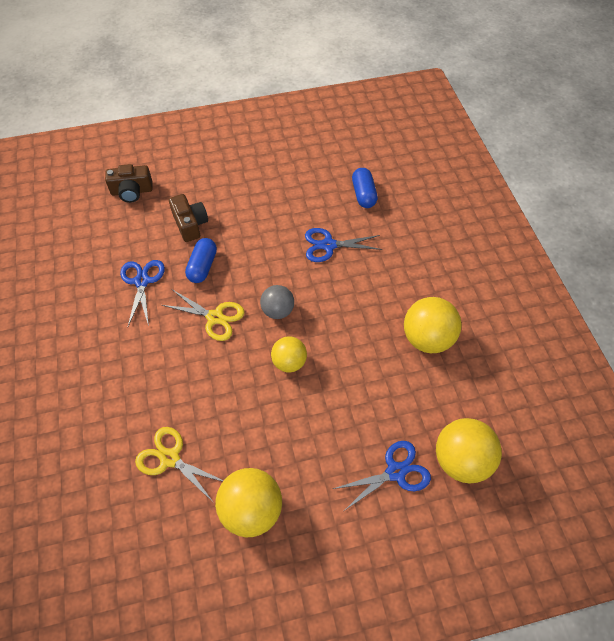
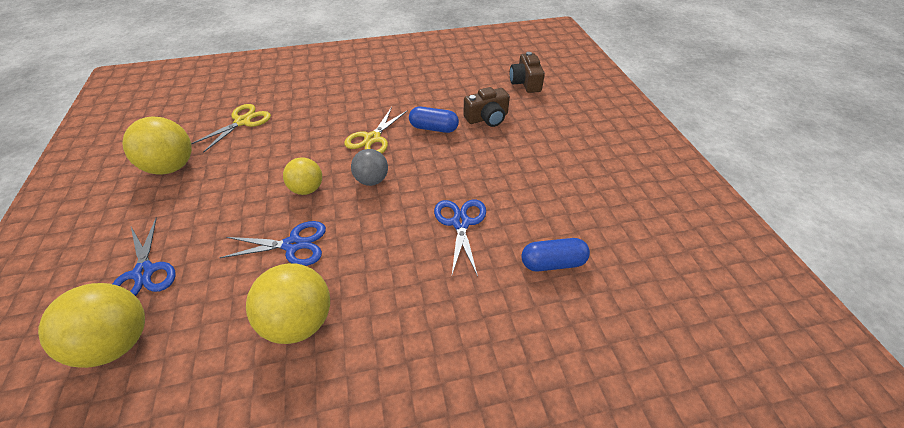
camera: 90 degrees right, 10 degrees down
(142, 281) = (419, 96): blue scissors -> blue scissors (293, 245)

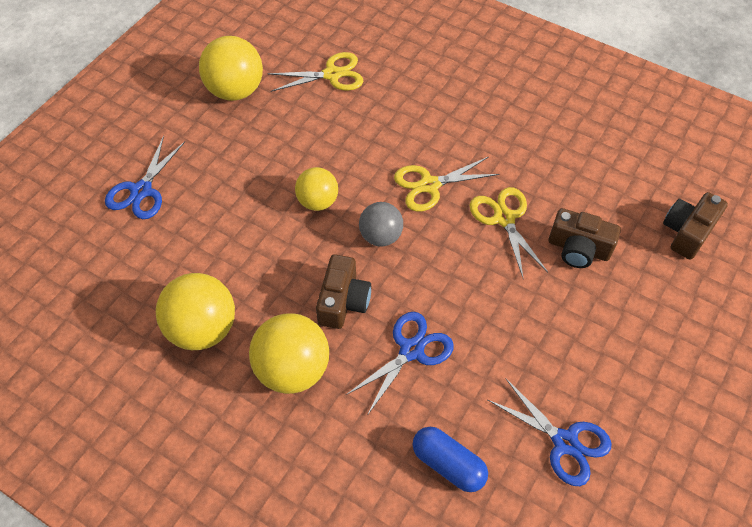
camera: 45 degrees right, 10 degrees up
(118, 342) = (87, 241): yellow ball -> yellow ball (293, 369)
(293, 245) = (257, 253): blue scissors -> blue scissors (564, 442)
(387, 229) = (343, 301): none -> brown camera
(434, 128) = (504, 218): blue capsule -> yellow scissors

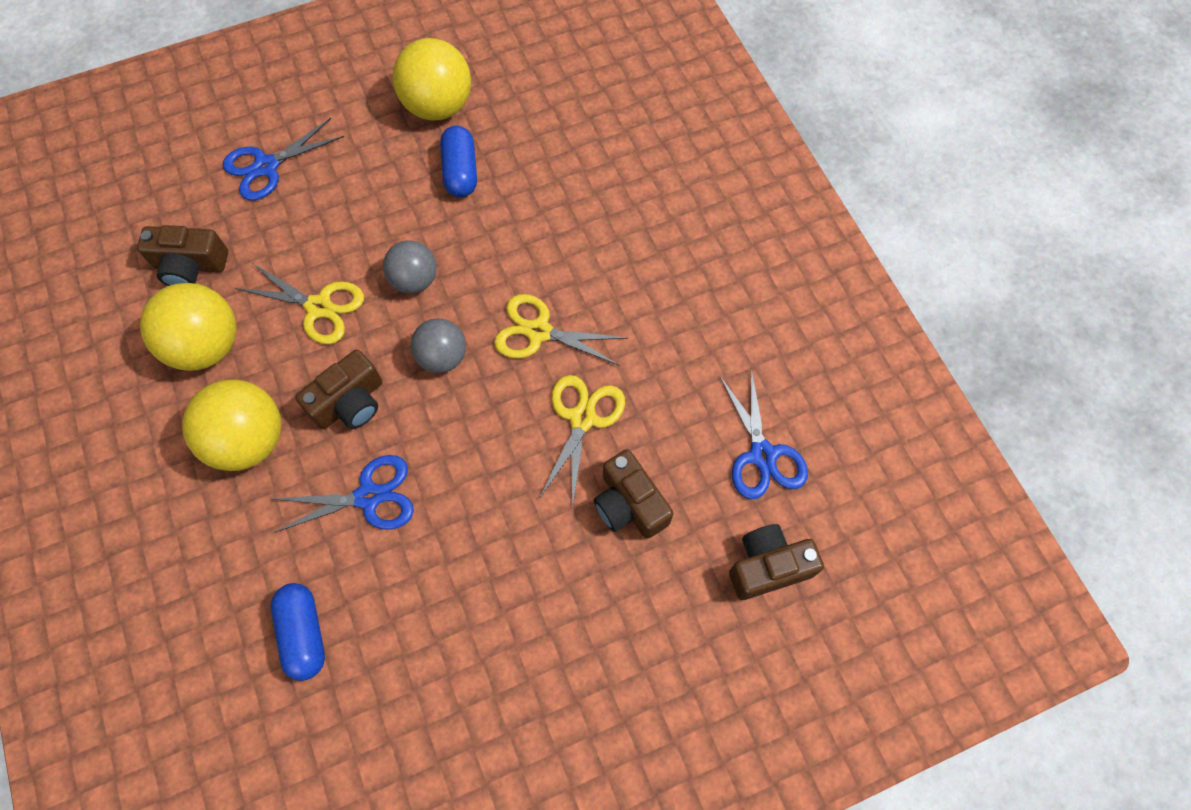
camera: 35 degrees right, 10 degrees up
(141, 285) = (190, 266): none -> brown camera
(288, 121) = (460, 171): none -> blue capsule
(318, 201) = (414, 280): yellow ball -> grey ball
(332, 75) = (548, 143): yellow scissors -> yellow scissors (318, 307)
(564, 442) = (428, 694): blue scissors -> blue scissors (762, 455)

